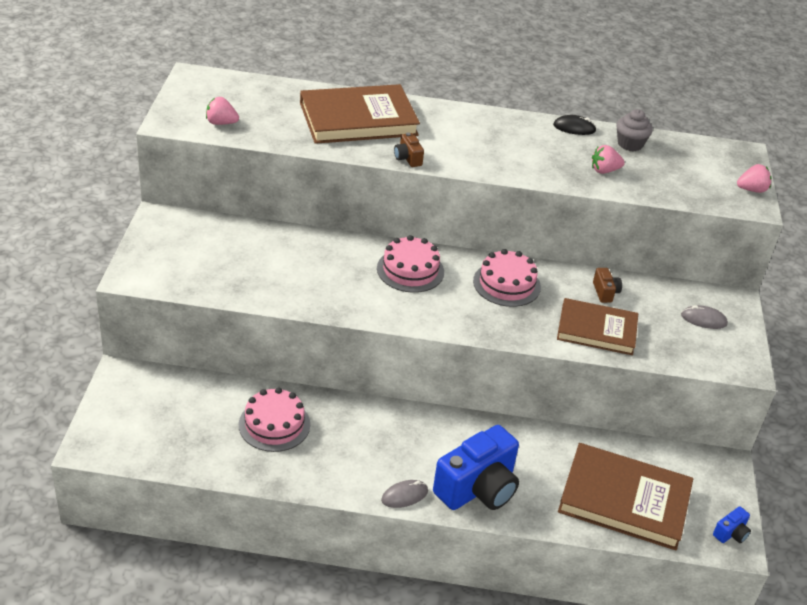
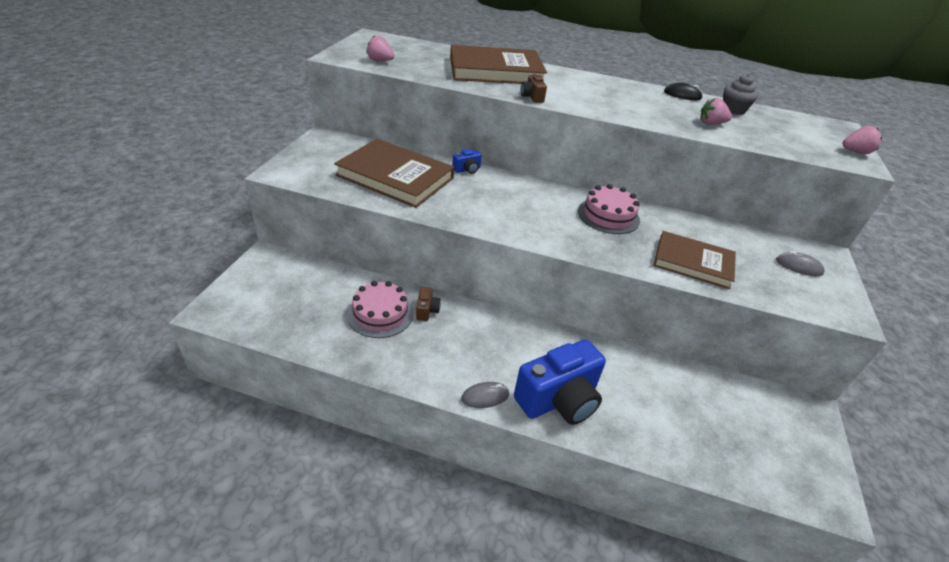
camera: 10 degrees right, 0 degrees up
(410, 270) = (522, 195): pink cake -> none
(605, 292) = (700, 233): brown camera -> brown camera (427, 310)
(624, 500) = (708, 433): brown book -> brown book (395, 177)
(731, 533) = (826, 488): blue camera -> blue camera (467, 170)

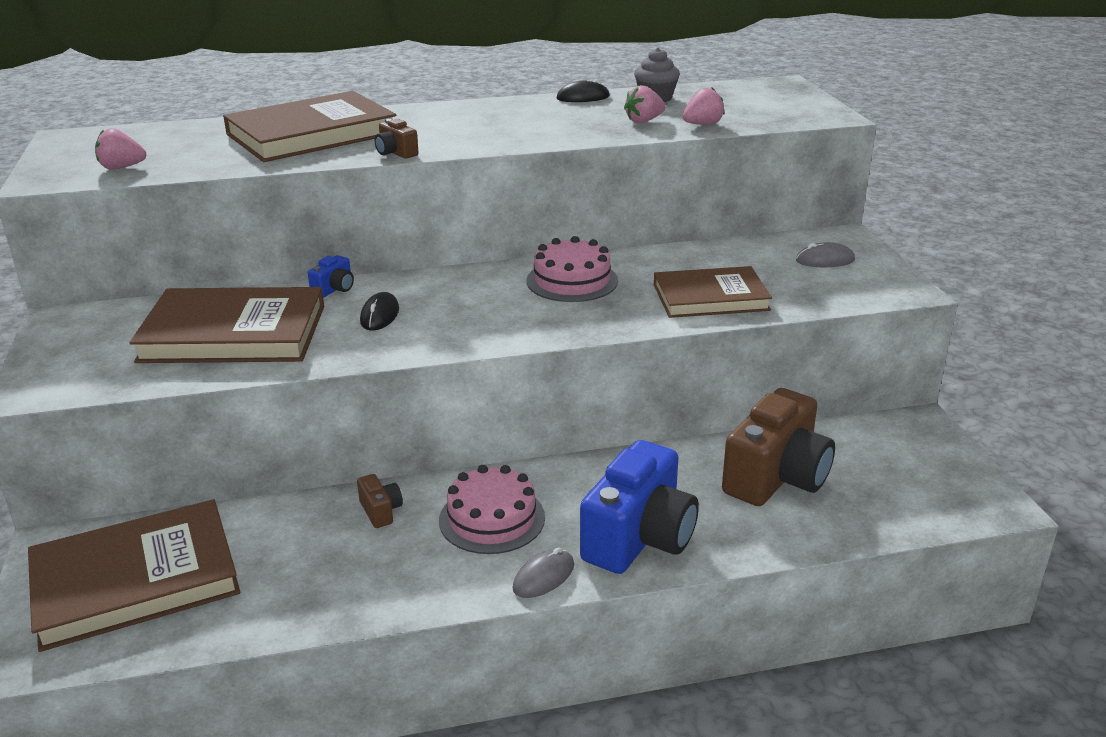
camera: 25 degrees left, 10 degrees down
(286, 293) = (135, 580): none -> brown book
(380, 314) = (314, 544): pink cake -> pink cake (492, 518)
(478, 195) = (380, 315): none -> black mouse
(677, 401) = (776, 478): none -> brown camera
(855, 152) = (818, 106): pink strawberry -> pink strawberry (702, 124)

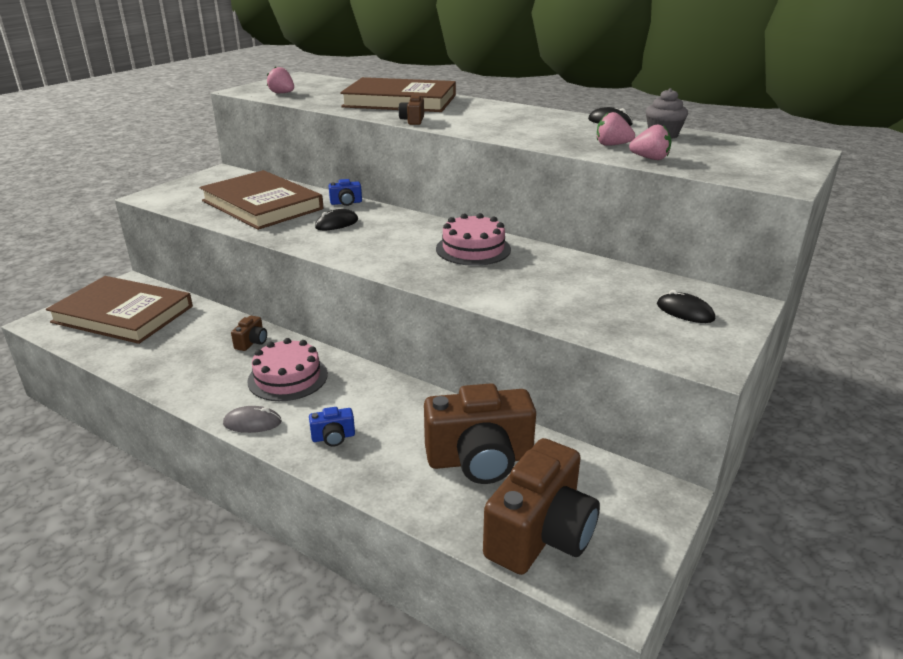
camera: 45 degrees right, 0 degrees up
(639, 538) = (333, 437): blue camera -> blue camera, size x0.42
(710, 297) = (537, 296): brown book -> none
(825, 260) = (685, 312): grey mouse -> black mouse
(901, 499) = (540, 534): none -> brown camera

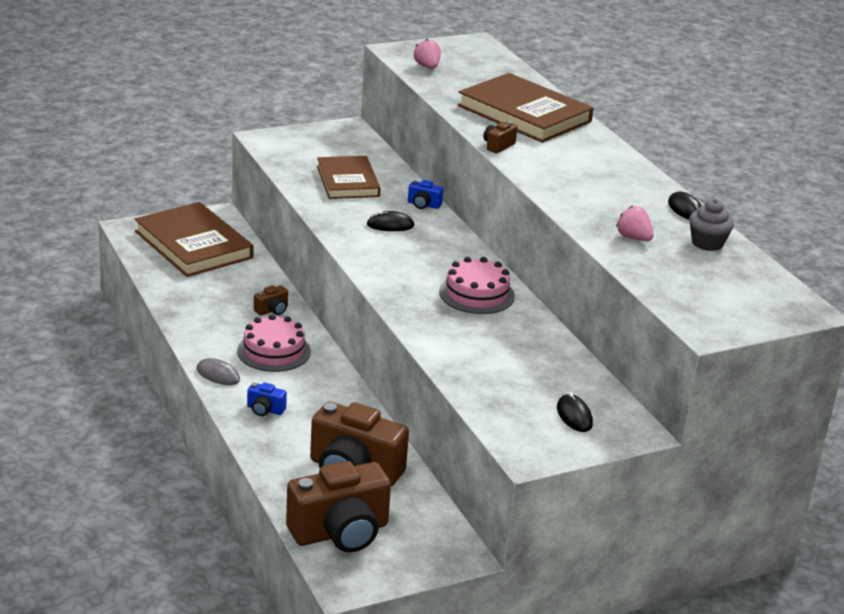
camera: 30 degrees right, 0 degrees up
(262, 205) = (347, 181): brown book -> brown book, size x0.67
(650, 158) = (639, 265): pink strawberry -> none

